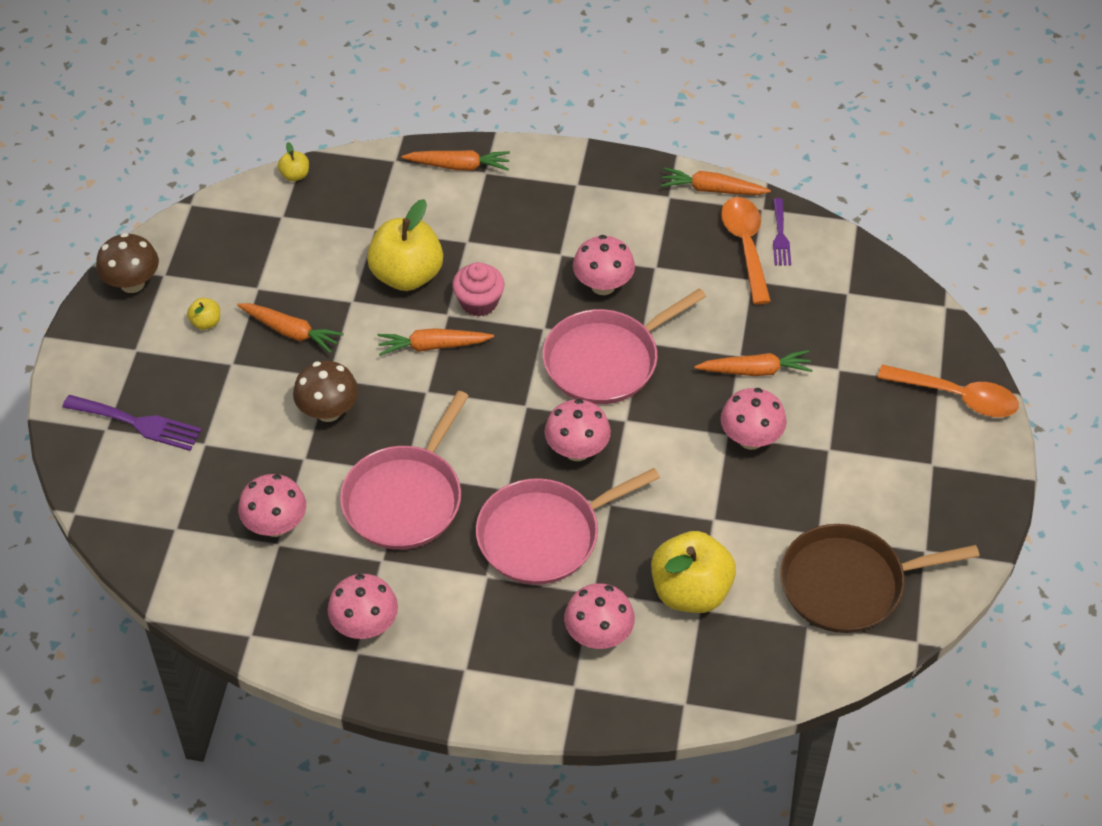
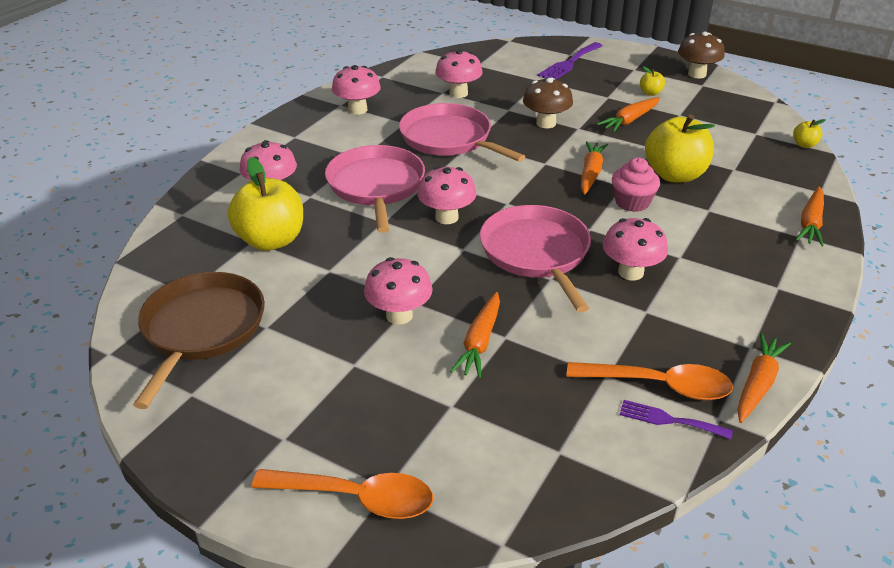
camera: 110 degrees right, 15 degrees down
(957, 397) = (356, 498): orange spoon -> orange spoon turned 120 degrees counterclockwise

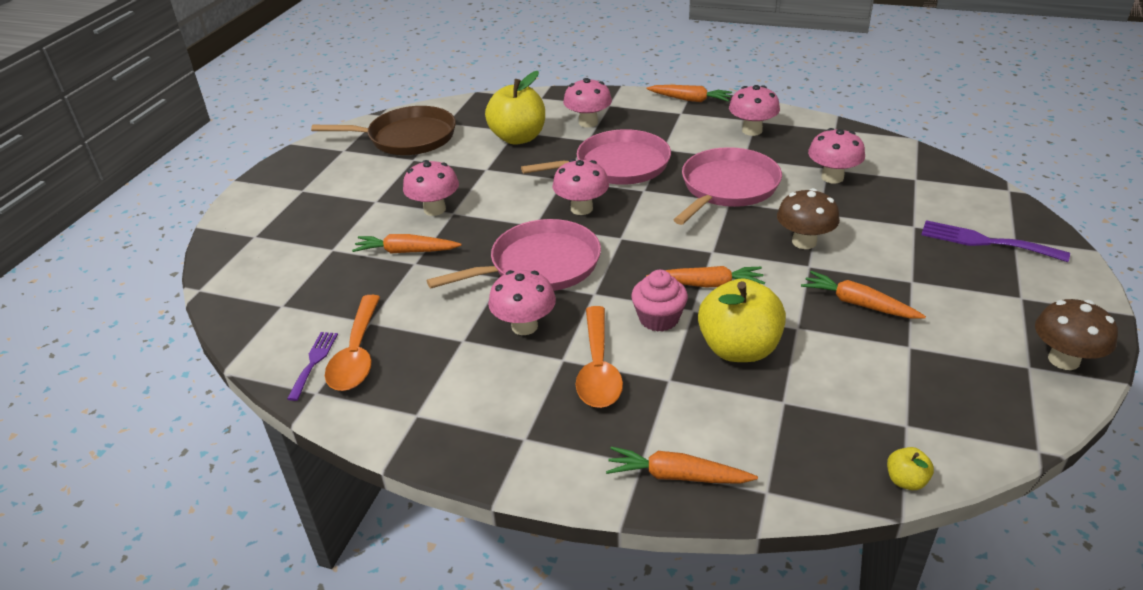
camera: 80 degrees right, 0 degrees up
(356, 498) = (247, 226): orange spoon -> orange spoon (598, 368)
(650, 93) = (955, 317): yellow apple -> none
(758, 384) = (361, 419): orange carrot -> orange carrot (690, 99)

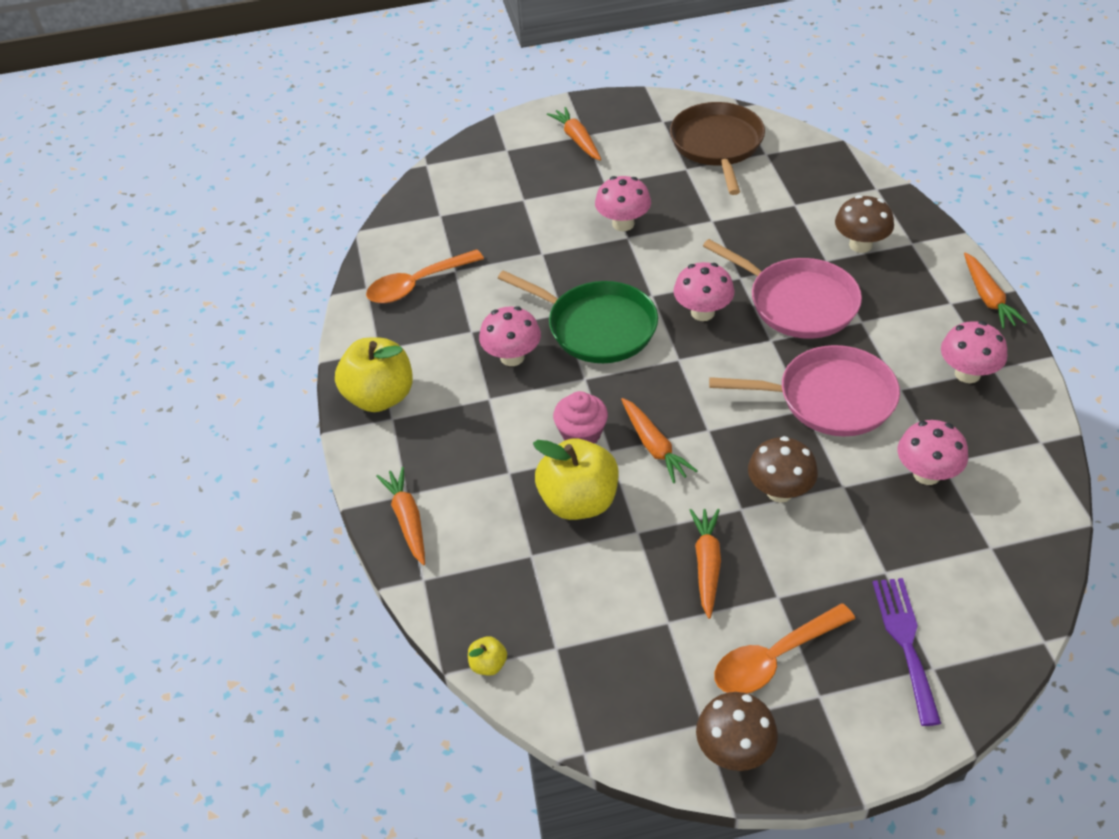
camera: 60 degrees right, 10 degrees up
(314, 362) = (394, 268): purple fork -> none
(406, 251) = (553, 240): orange carrot -> orange carrot (577, 140)
(407, 138) = (717, 145): brown pan -> brown pan turned 150 degrees counterclockwise
(518, 138) = (784, 213): yellow apple -> yellow apple (379, 397)
(539, 265) = (597, 327): pink pan -> green pan
(588, 122) = (860, 245): pink mushroom -> brown mushroom
(598, 368) = (493, 424): orange spoon -> orange spoon (774, 658)

